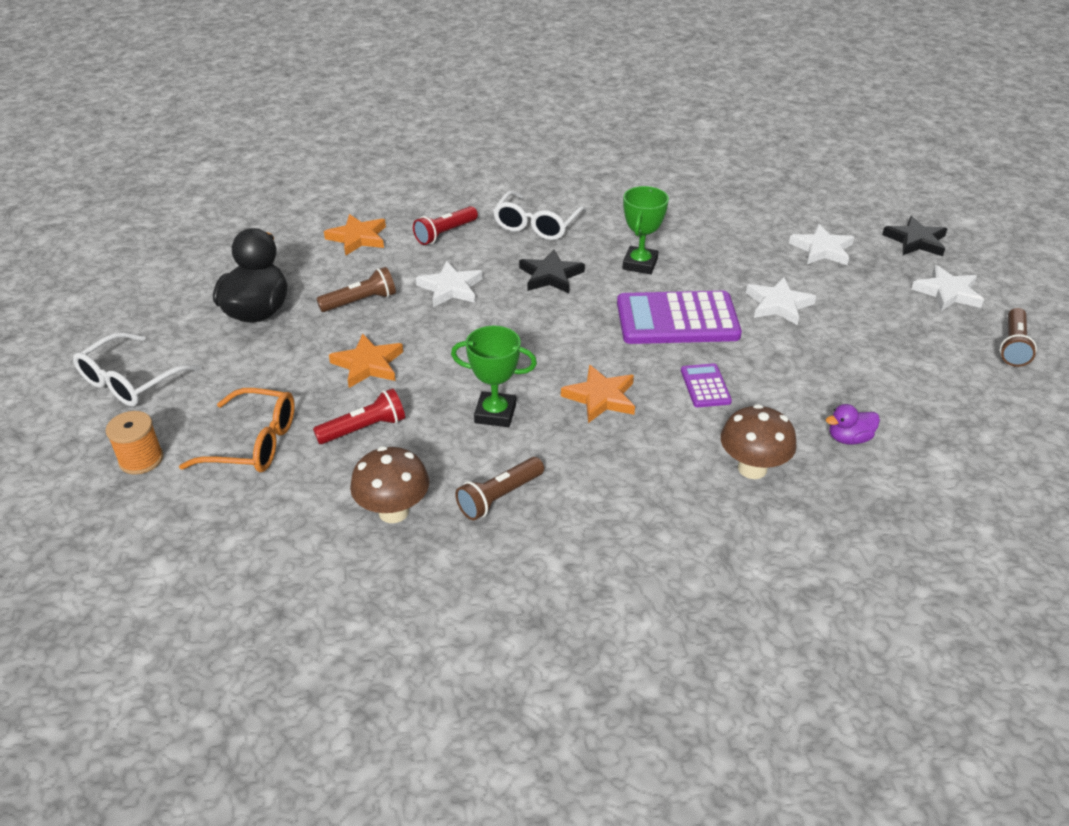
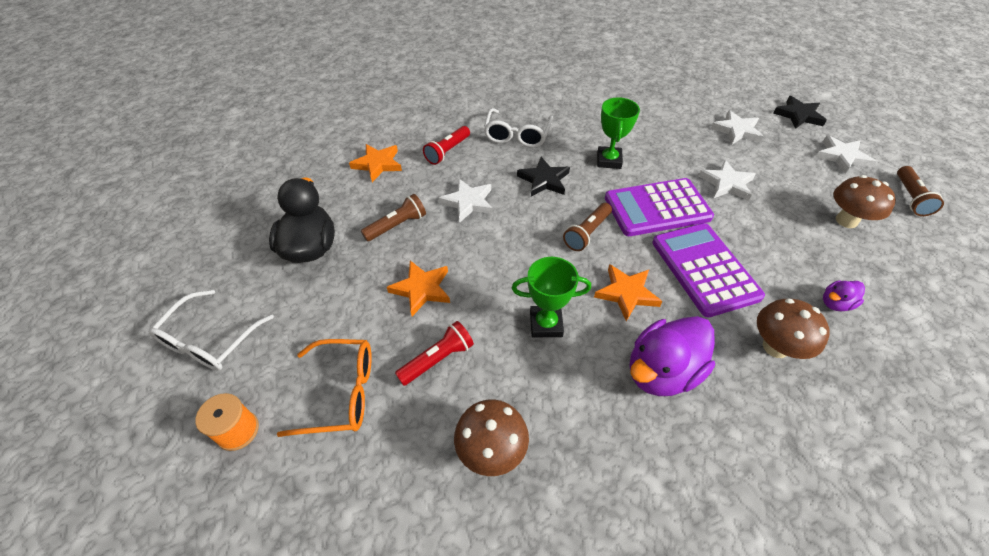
camera: 10 degrees left, 10 degrees up
(499, 497) = (580, 416): brown flashlight -> brown flashlight (587, 233)
(608, 472) = (661, 371): none -> purple duck
(705, 386) = (704, 269): purple calculator -> purple calculator, size x2.11
(912, 360) = (846, 221): none -> brown mushroom

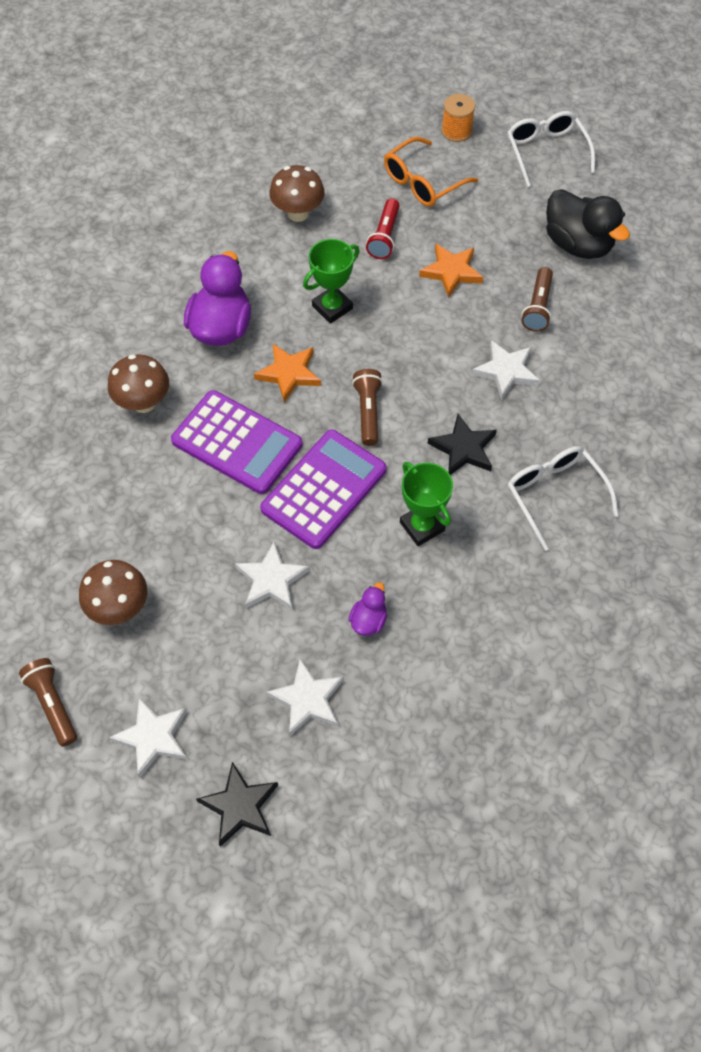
camera: 140 degrees right, 10 degrees up
(378, 164) = (641, 354): orange star -> none
(447, 151) = (598, 418): red flashlight -> none
(835, 303) = (105, 481): purple duck -> purple duck (368, 620)

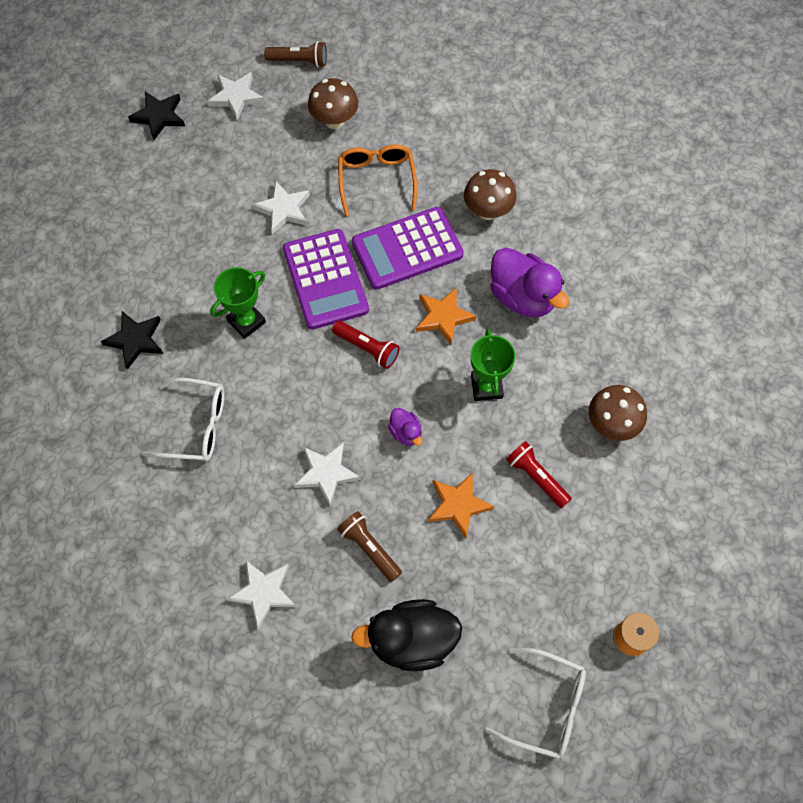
camera: 125 degrees right, 5 degrees up
(307, 699) = (189, 183): white star -> white star (263, 592)
(368, 412) = (367, 348): brown flashlight -> red flashlight
(368, 620) = (209, 246): purple duck -> purple duck (406, 433)
(422, 182) = (581, 556): orange glasses -> orange glasses (376, 180)
(422, 526) = (246, 321): green trophy -> green trophy turned 45 degrees counterclockwise
(463, 448) = (284, 392): black star -> black star (135, 340)

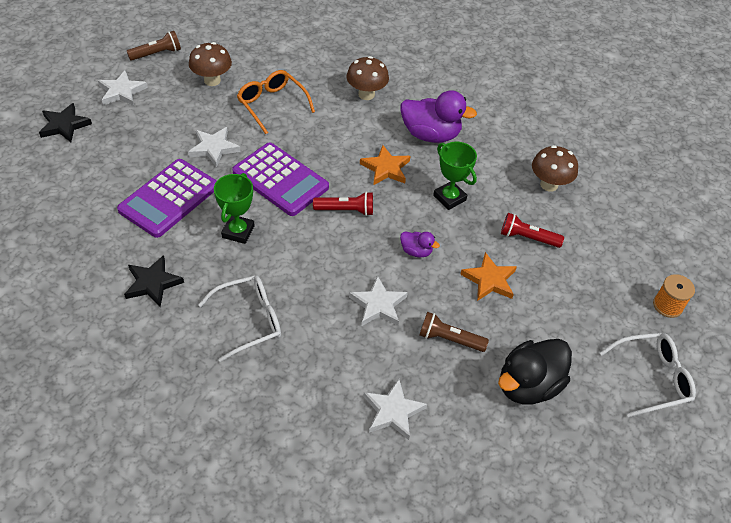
camera: 35 degrees left, 15 degrees down
(407, 249) = (327, 138): purple calculator -> purple calculator (169, 198)

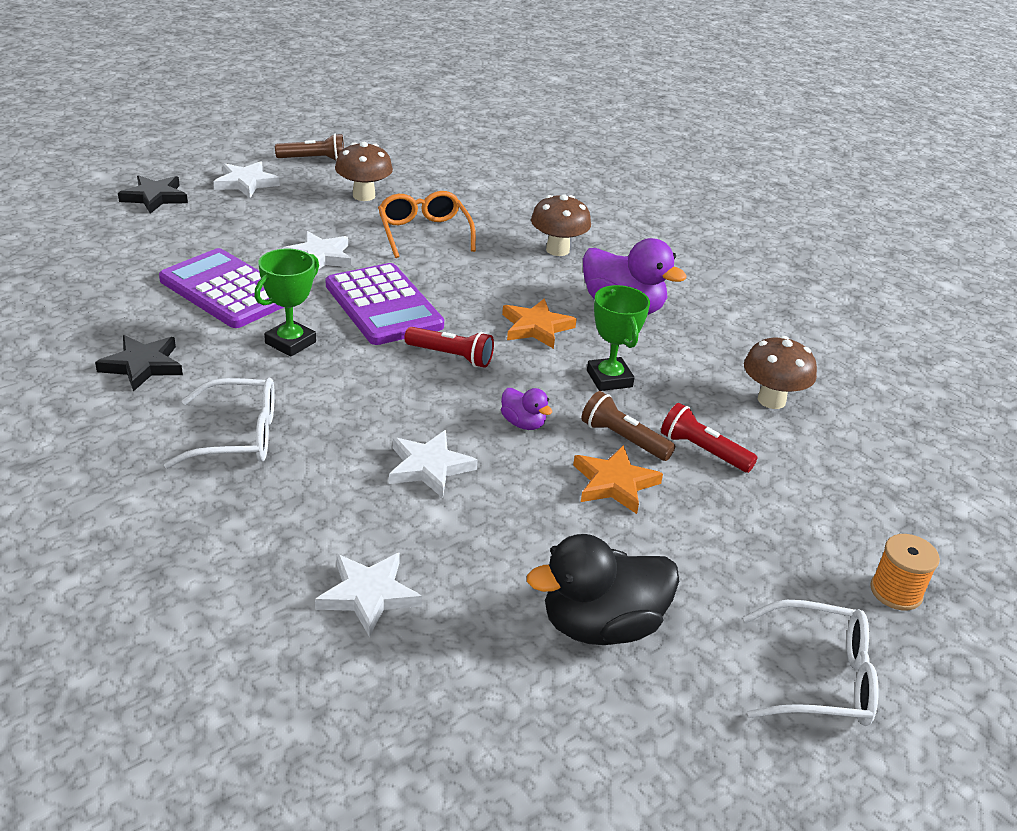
camera: 20 degrees right, 15 degrees down
(169, 198) = (227, 290): purple calculator -> purple calculator turned 75 degrees clockwise
(449, 339) = (509, 534): brown flashlight -> brown flashlight (623, 439)

